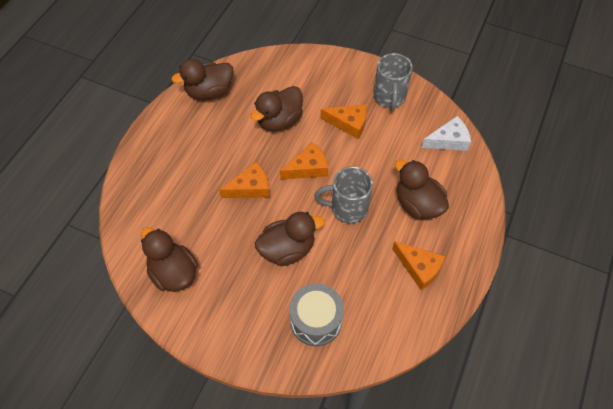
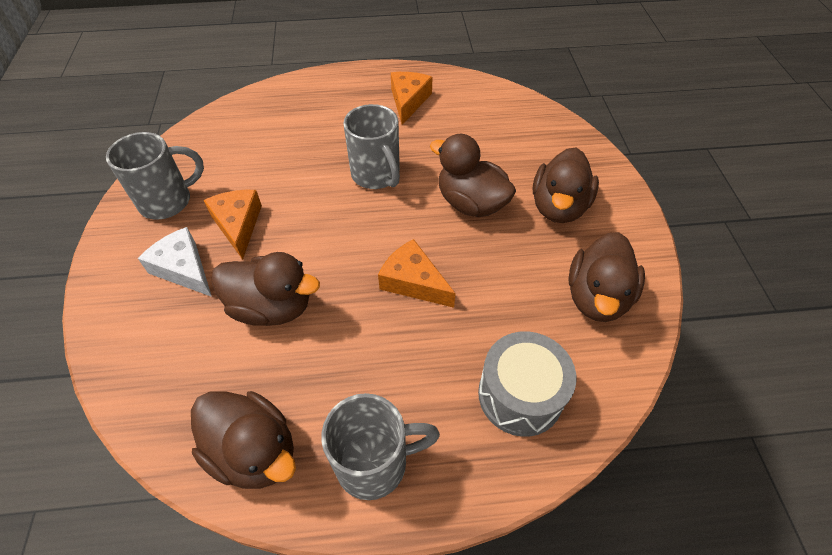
camera: 120 degrees left, 5 degrees down
(171, 129) = (374, 463): none -> grey mug
(308, 168) = (340, 235): orange cheese -> none
(316, 320) = (528, 148): grey drum -> grey drum (520, 395)
(417, 204) = (331, 124): brown duck -> brown duck (558, 207)
(448, 140) = (221, 128): white cheese -> white cheese (183, 269)

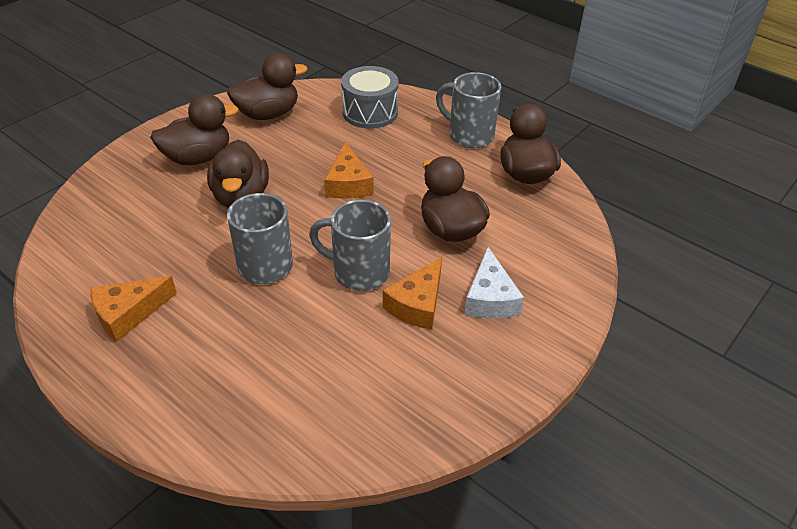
camera: 135 degrees left, 10 degrees down
(167, 201) = (457, 374): grey mug -> grey mug (359, 272)

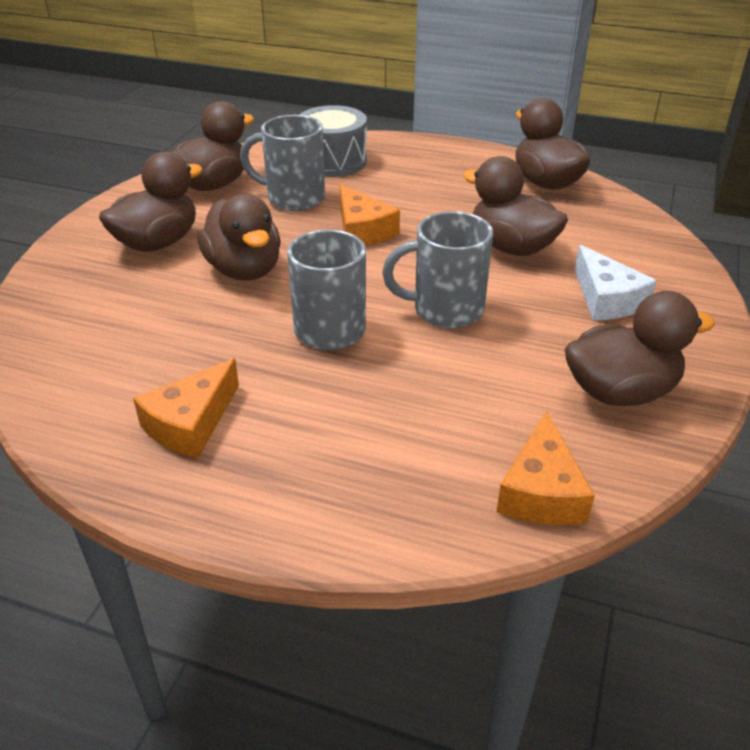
camera: 20 degrees left, 5 degrees down
(417, 304) = (535, 323): orange cheese -> orange cheese (541, 491)
(437, 383) = (620, 392): none -> brown duck
(469, 135) = (459, 161): grey mug -> grey mug (293, 198)

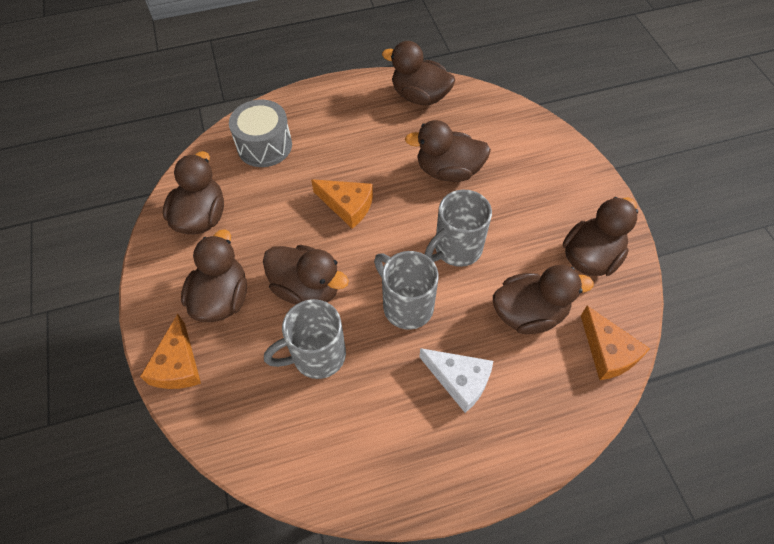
camera: 35 degrees left, 20 degrees up
(190, 423) = (399, 432): orange cheese -> orange cheese (178, 365)
(293, 198) = (273, 199): grey mug -> grey mug (317, 356)
(471, 403) = (529, 313): none -> brown duck
(606, 299) = (531, 187): white cheese -> white cheese (459, 380)

